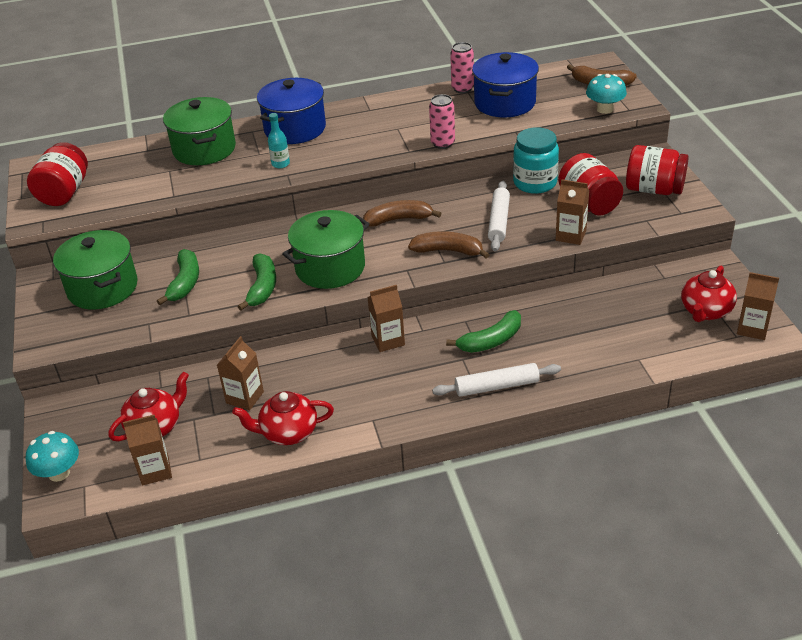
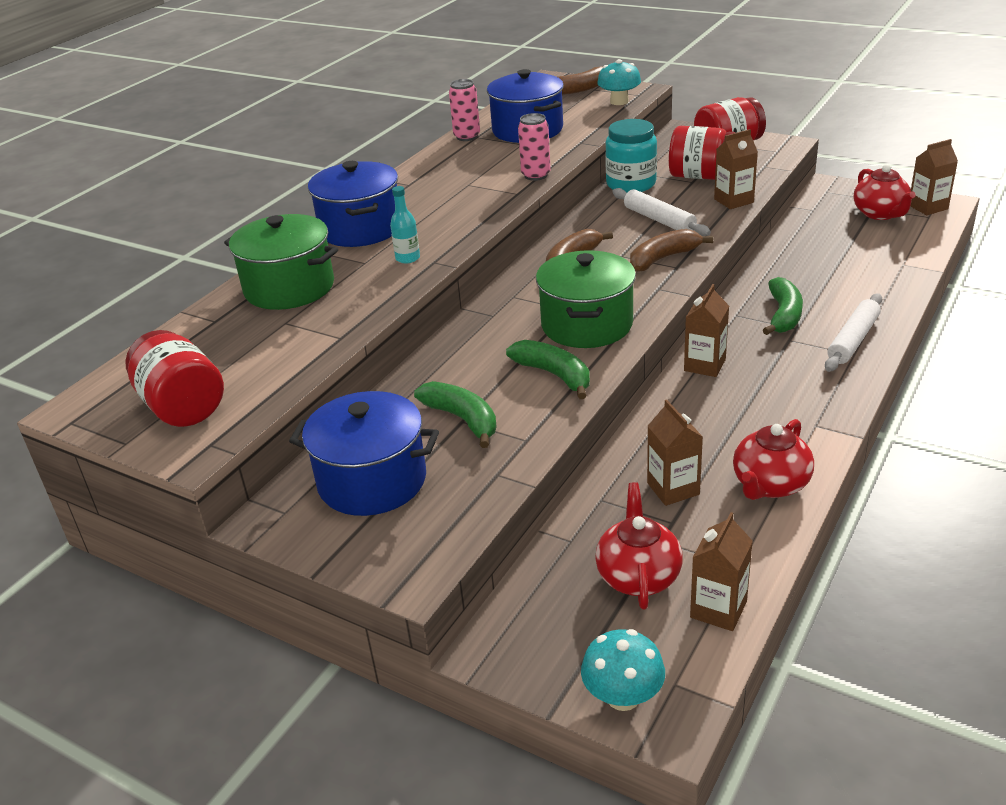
camera: 45 degrees left, 5 degrees down
(102, 288) = (372, 481): green pot -> blue pot

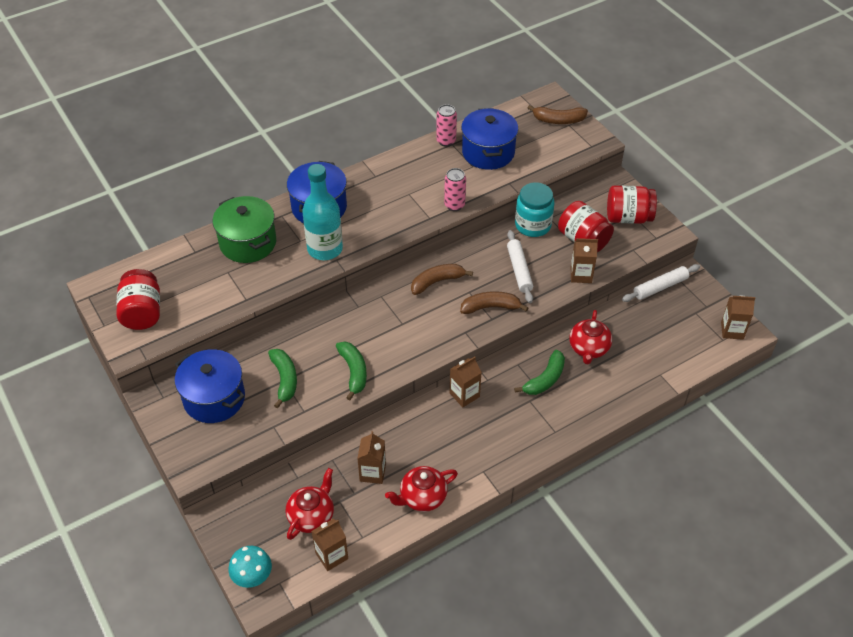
camera: 25 degrees right, 15 degrees up
(407, 258) = (325, 249): turquoise bottle -> turquoise bottle, size x2.20
(587, 325) = (401, 341): green pot -> none
(619, 101) = (572, 148): turquoise mushroom -> none
(853, 340) = (565, 421): white rolling pin -> white rolling pin (660, 287)
(880, 214) = (694, 321): red teapot -> red teapot (588, 349)

